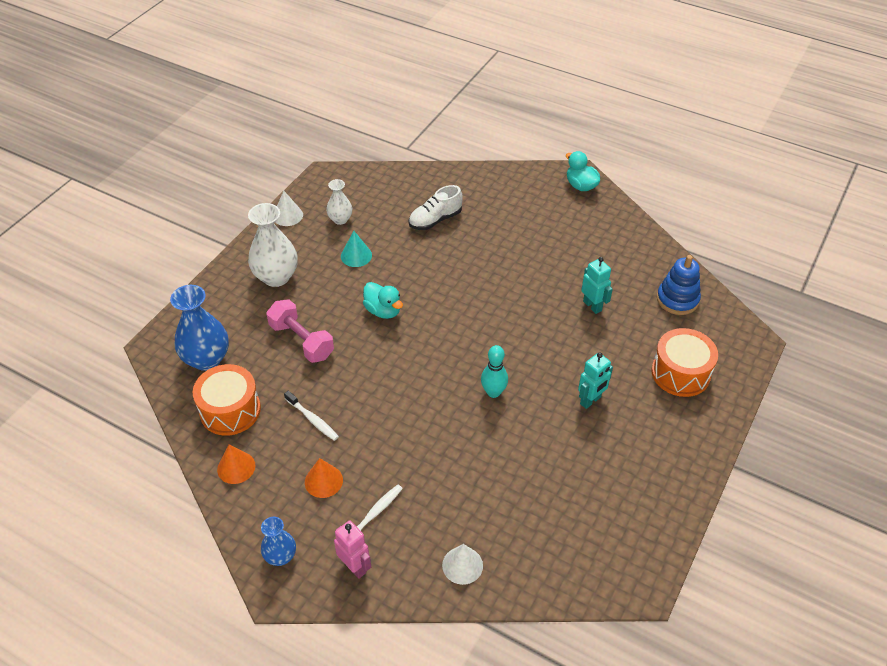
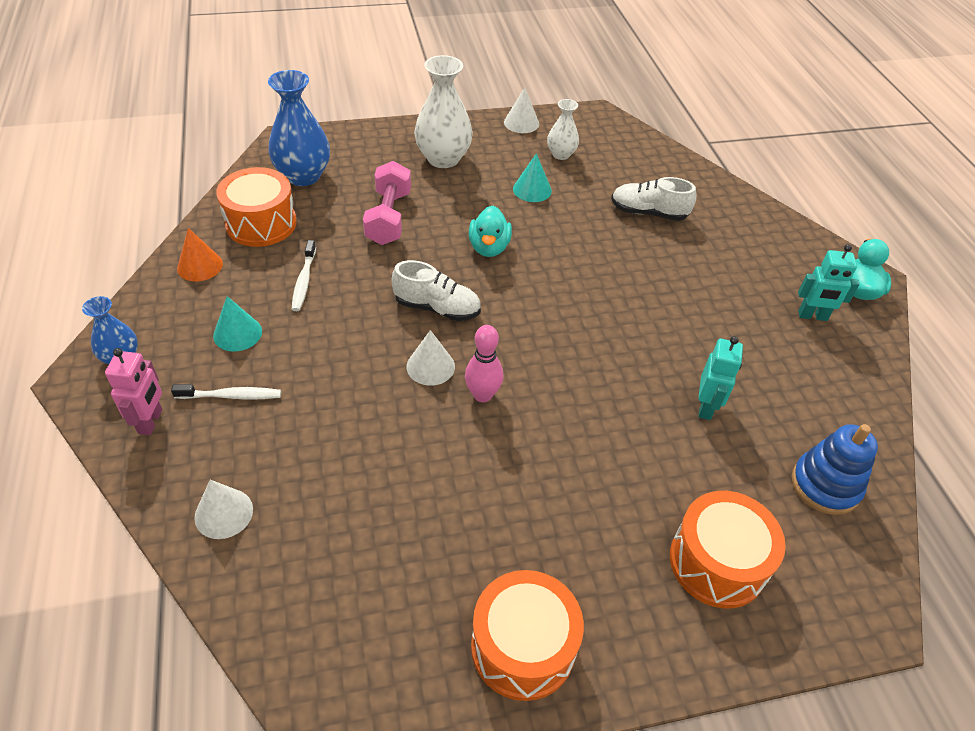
camera: 45 degrees right, 0 degrees up
(323, 481) = (237, 333): orange cone -> turquoise cone
(407, 369) = (437, 308): none -> white shoe
(449, 402) = (430, 366): none -> white cone
(493, 392) = (482, 395): turquoise bowling pin -> pink bowling pin
(590, 400) = (568, 492): turquoise robot -> turquoise robot (812, 316)
(659, 481) = (523, 647): none -> orange drum

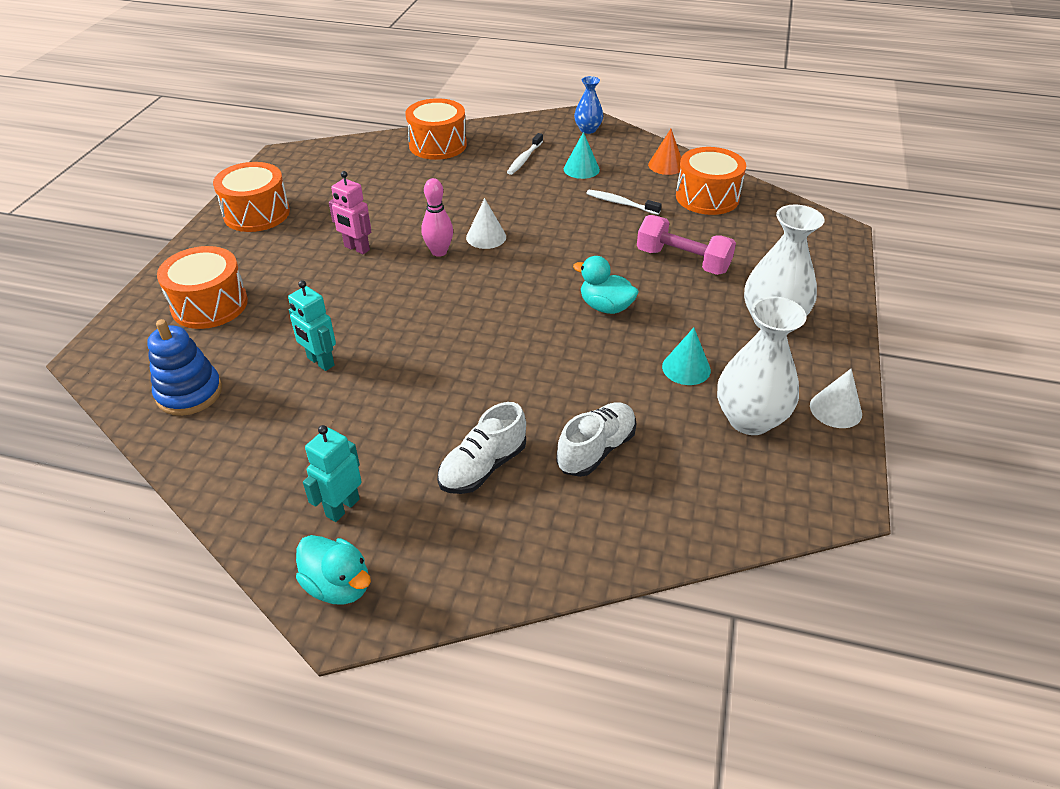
camera: 120 degrees right, 5 degrees down
(151, 421) = (525, 133): pink robot -> pink robot (356, 248)
(224, 513) = (438, 145): white cone -> orange drum
(303, 176) = (771, 229): blue vase -> none
(437, 308) = (545, 256): white shoe -> white shoe (483, 467)
(561, 154) = (749, 419): white vase -> white vase, size x1.76

